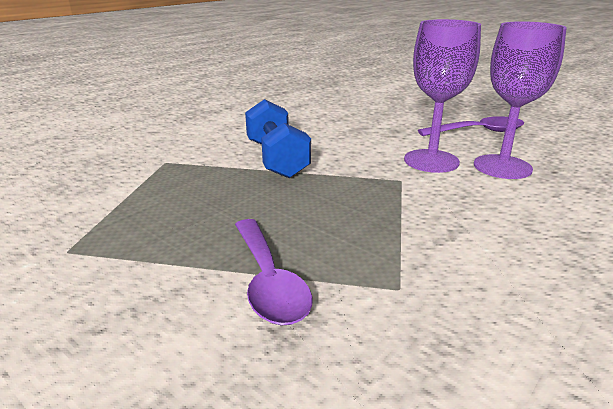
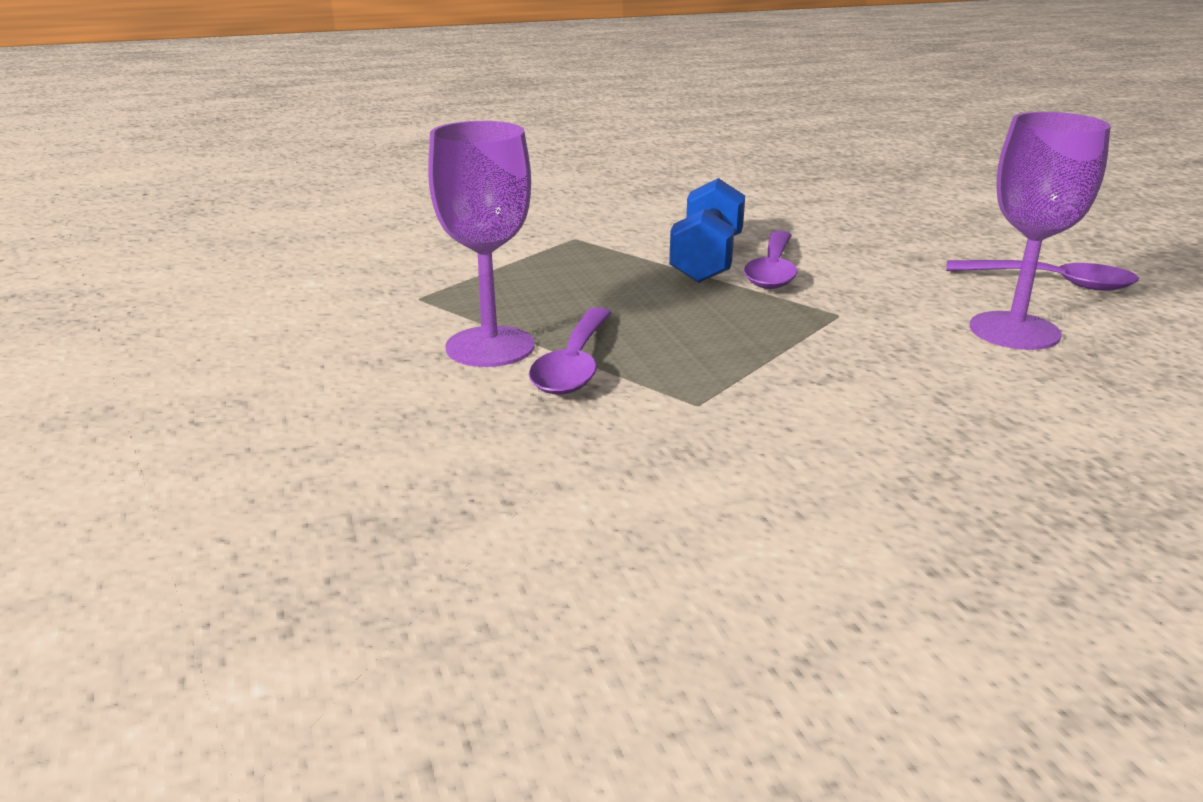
camera: 30 degrees right, 0 degrees up
(326, 158) = (772, 271): none -> purple spoon
(431, 161) = (915, 303): purple goblet -> purple goblet (490, 347)

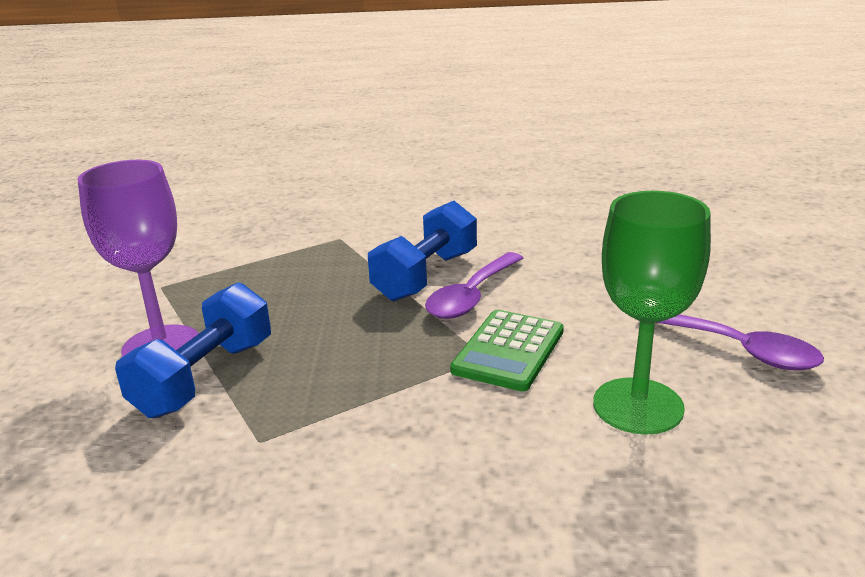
camera: 20 degrees right, 0 degrees up
(574, 365) = (205, 378): purple spoon -> blue dumbbell
(857, 307) = (508, 351): none -> green calculator
(1014, 331) = (638, 406): purple goblet -> green goblet

